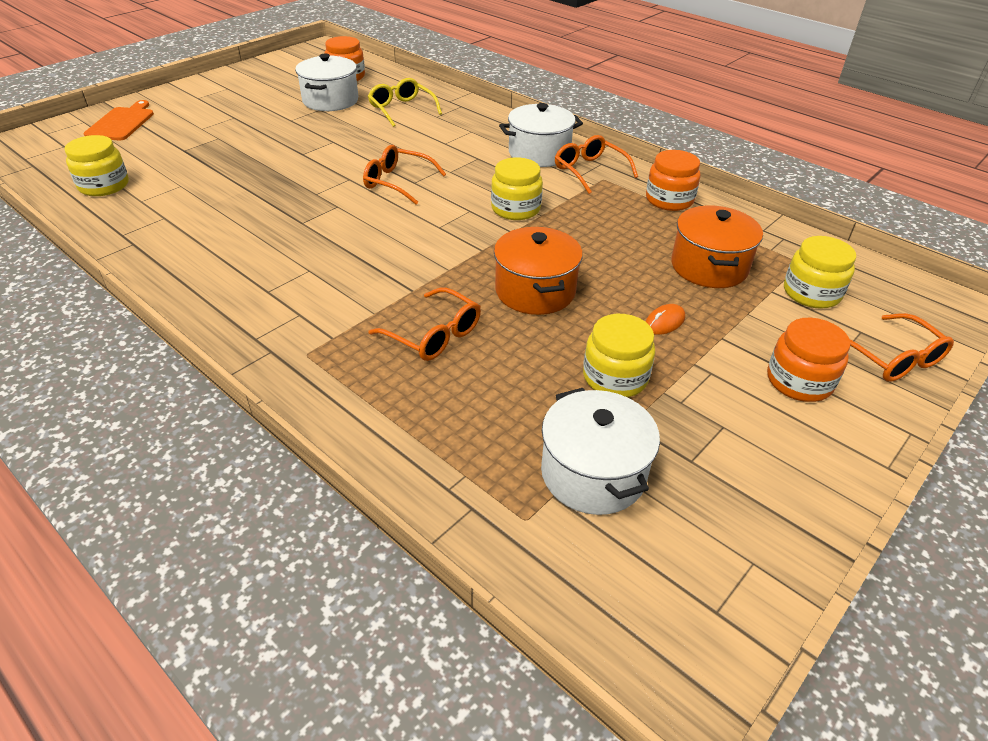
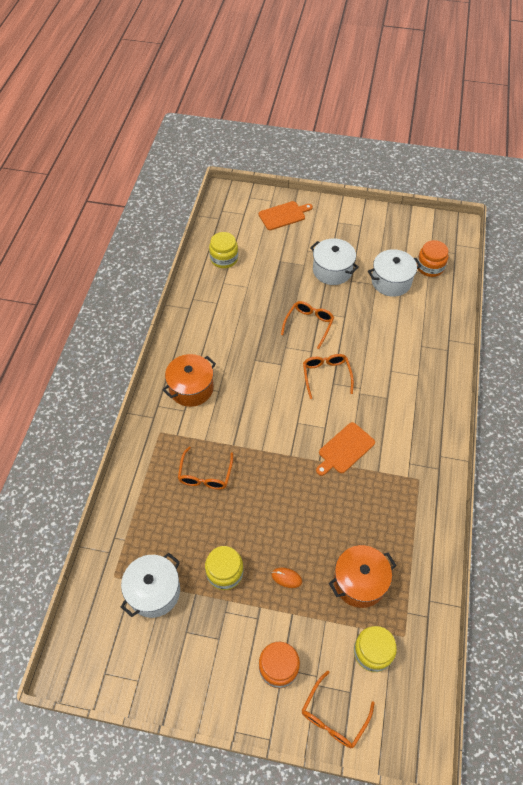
camera: 60 degrees right, 15 degrees up
(401, 109) = (413, 323): yellow glasses -> none
(515, 209) = (344, 449): yellow jar -> orange cutting board
(535, 291) = (271, 501): orange pot -> orange pot (191, 388)
(539, 153) = (421, 427): white pot -> white pot (332, 270)
(589, 171) = (423, 466): orange glasses -> orange glasses (309, 324)
(669, 200) = (423, 529): orange jar -> none

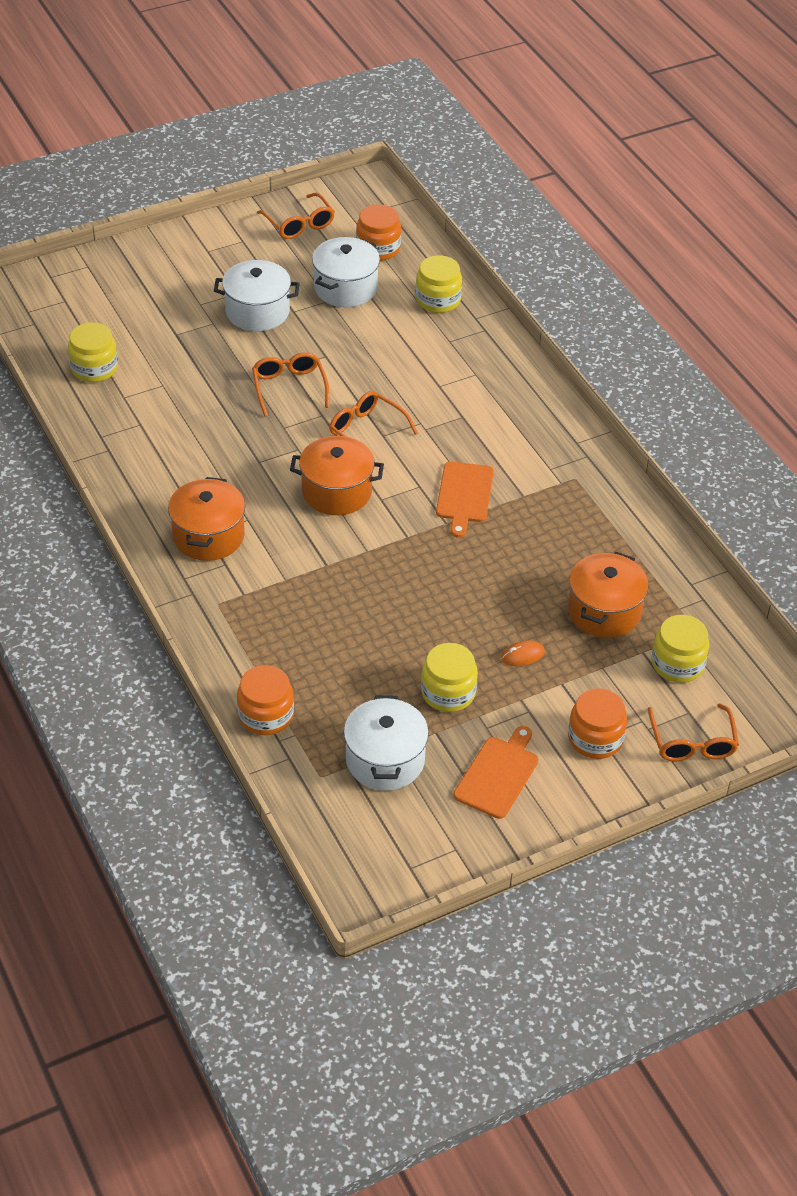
camera: 40 degrees left, 10 degrees down
(121, 517) = (265, 715): none -> orange jar
(205, 475) = (324, 614): orange glasses -> orange glasses (299, 224)
(278, 403) = (336, 491): none -> orange pot
(283, 215) = (124, 277): orange cutting board -> orange cutting board (498, 774)
(436, 316) = (438, 300): none -> yellow jar

